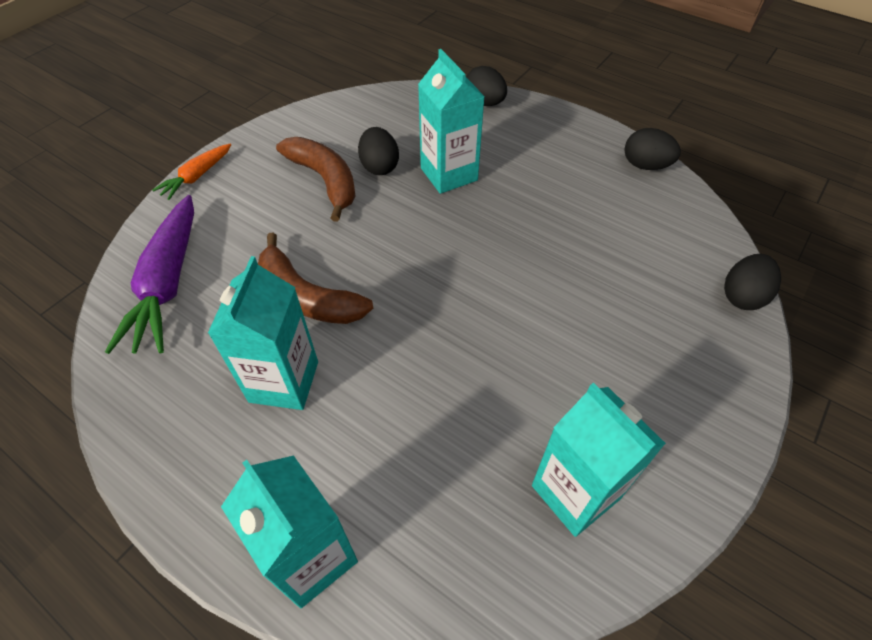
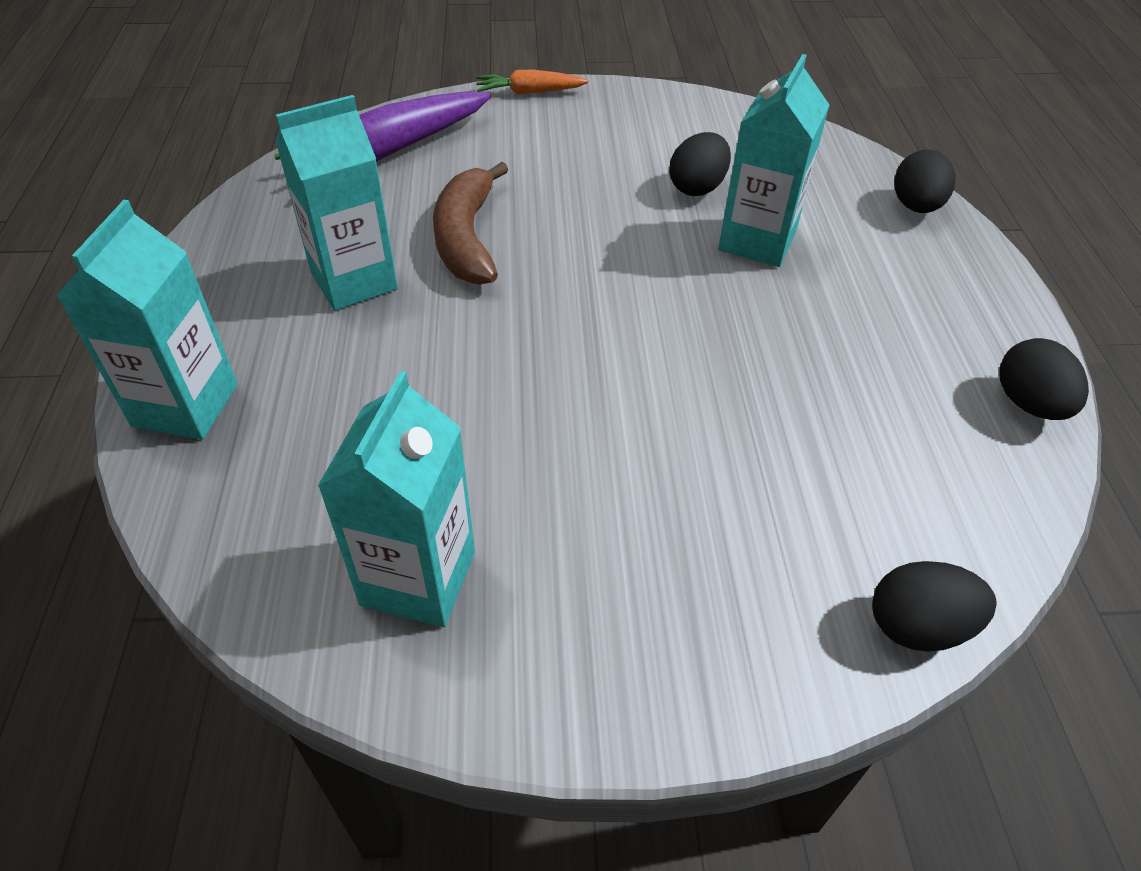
camera: 50 degrees right, 5 degrees down
(325, 180) = (628, 164): brown banana -> none

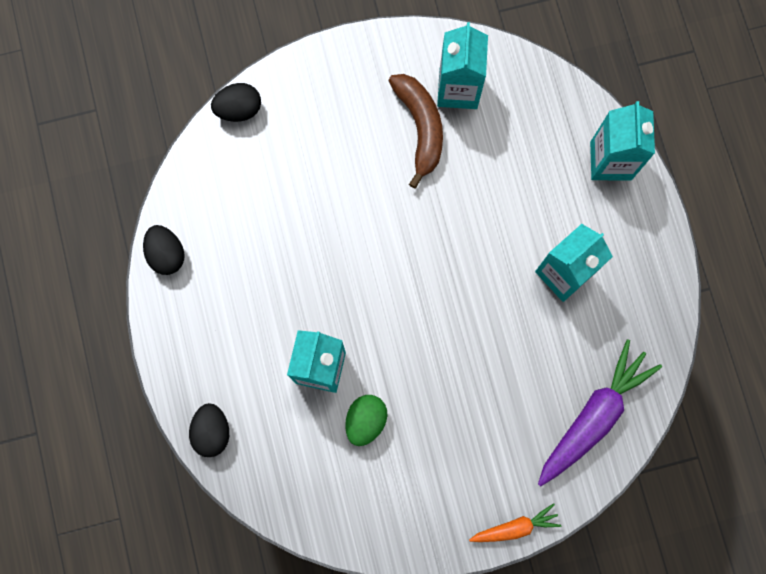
camera: 170 degrees right, 30 degrees up
(466, 238) = (508, 329): brown banana -> brown banana (420, 128)
(697, 187) = (366, 420): black egg -> green egg

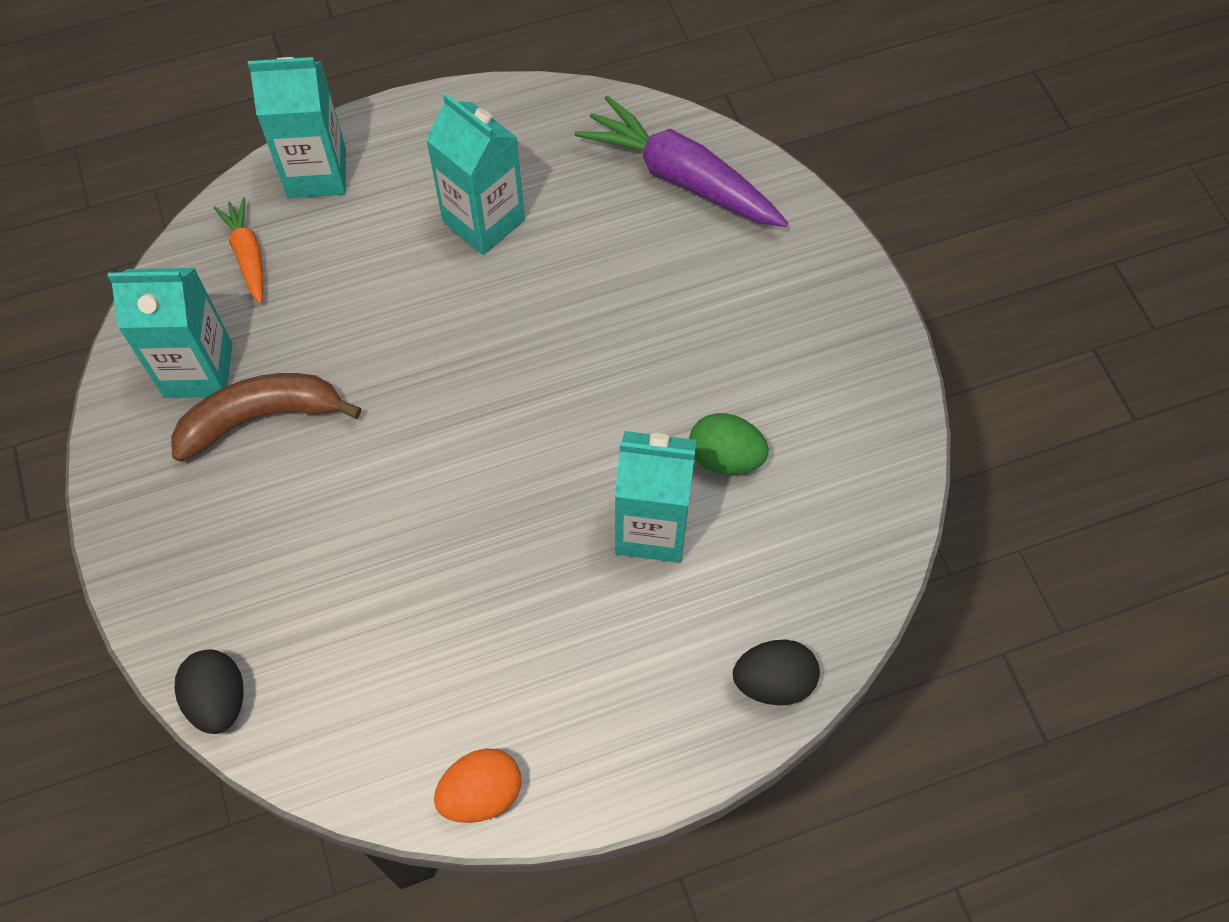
camera: 95 degrees left, 15 degrees down
(167, 254) = (481, 793): black egg -> orange egg
(514, 527) = (845, 260): orange carrot -> orange carrot (248, 256)

